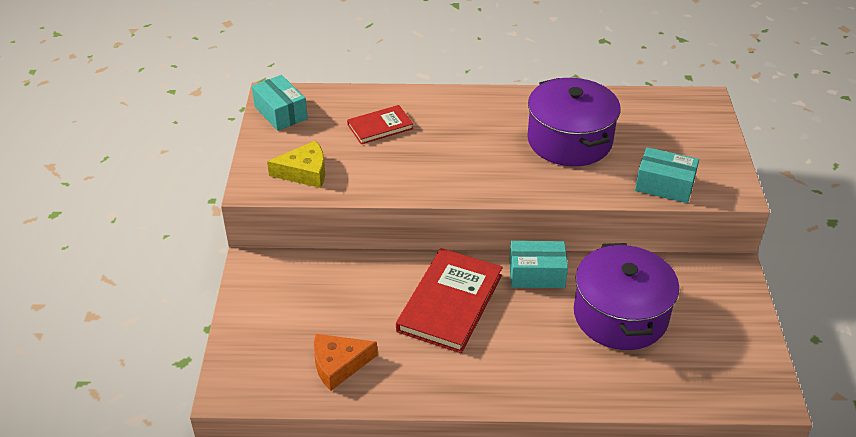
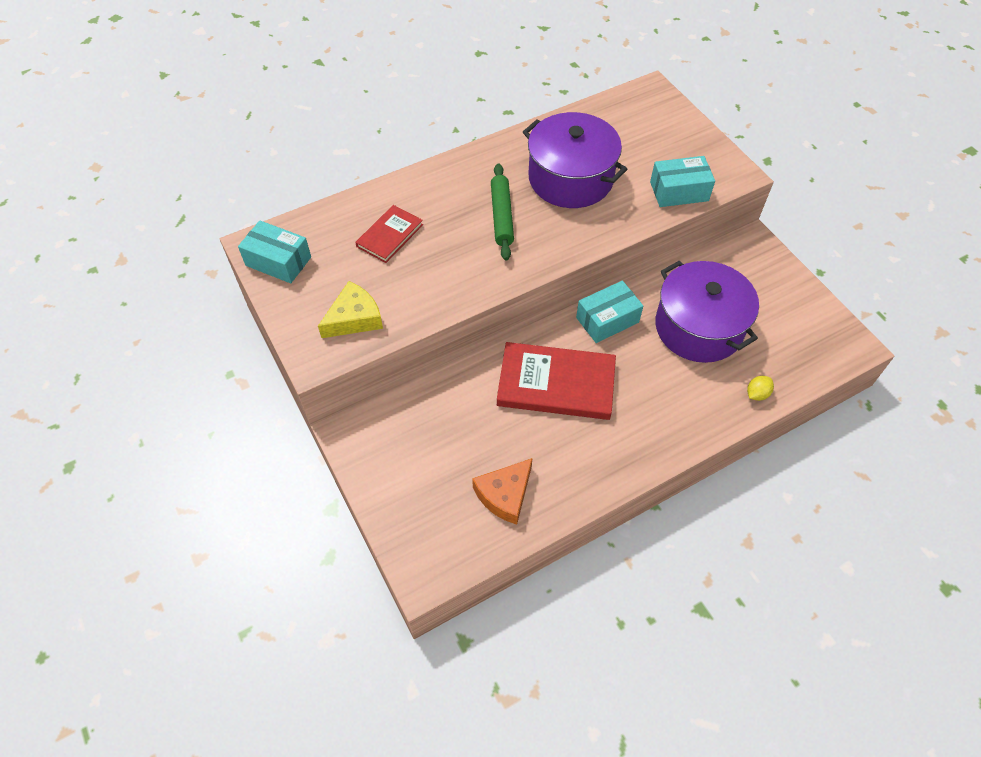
camera: 30 degrees left, 15 degrees up
(450, 303) = (556, 383): red book -> red book turned 75 degrees counterclockwise
(484, 146) = (502, 216): none -> green rolling pin
(634, 392) = (757, 394): none -> yellow lemon

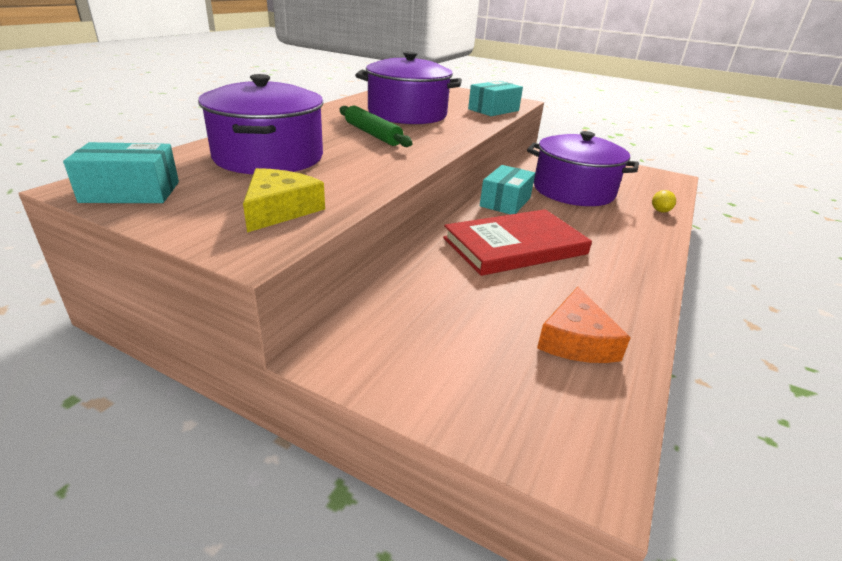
camera: 35 degrees left, 25 degrees down
(390, 236) = (269, 157): red book -> purple pot

